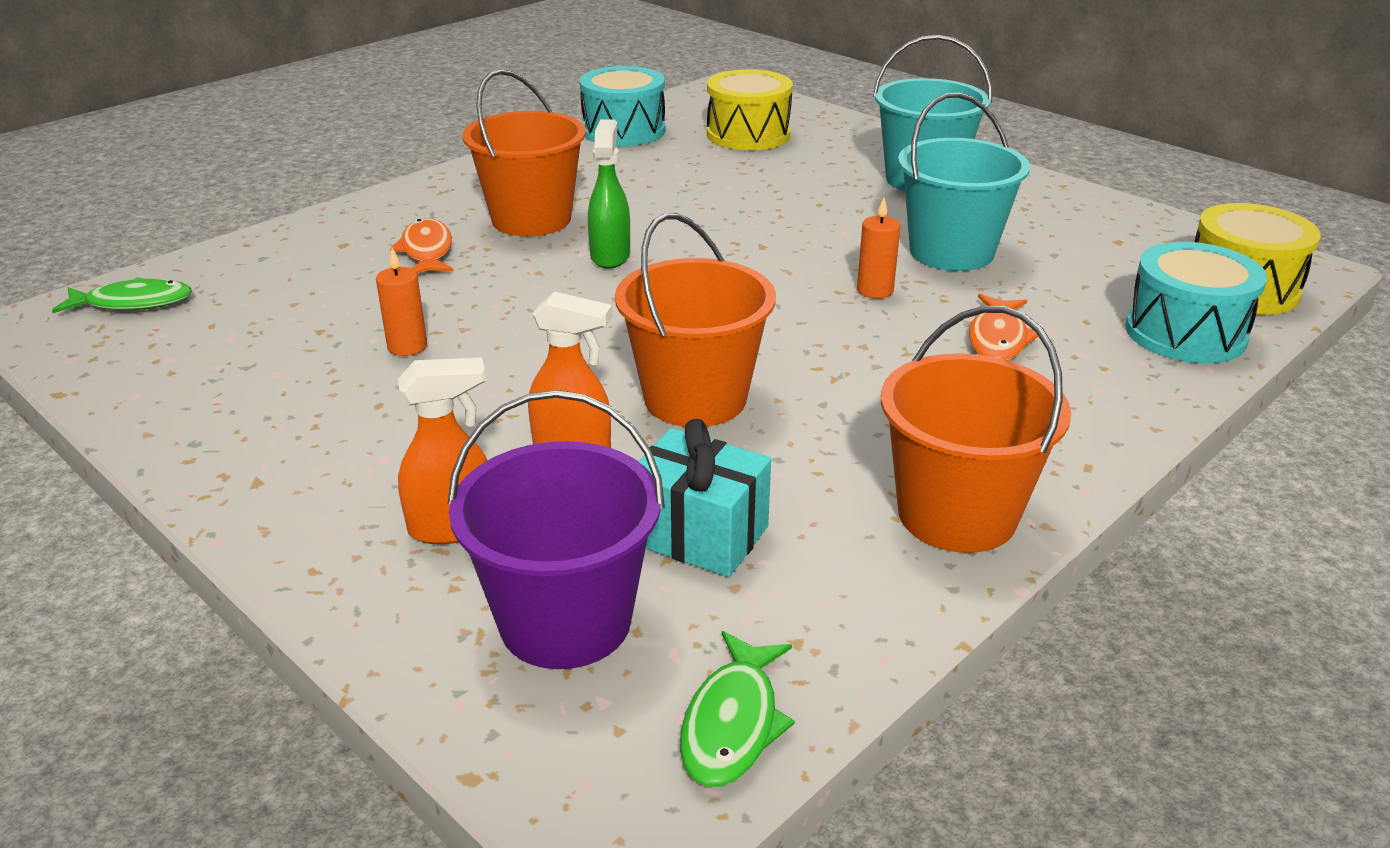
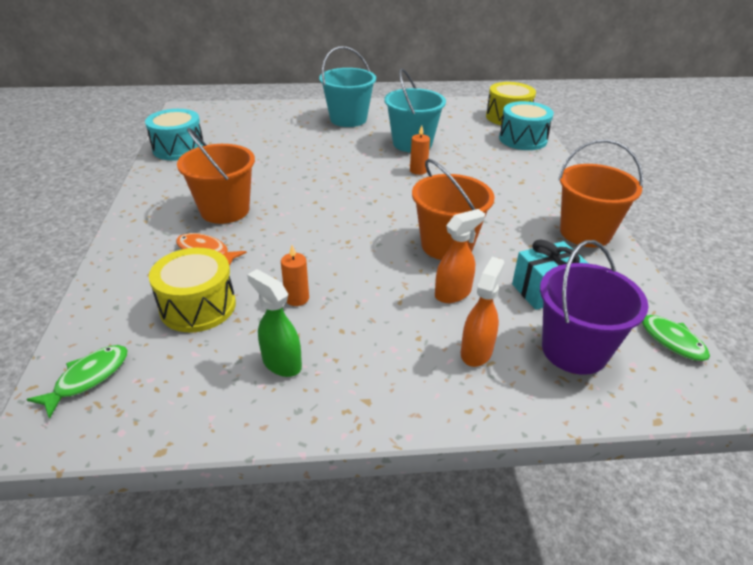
camera: 50 degrees left, 5 degrees up
(610, 256) = (297, 208): green spray bottle -> green spray bottle (281, 363)
(748, 134) = (242, 127): yellow drum -> yellow drum (198, 306)
(998, 338) = (484, 168): orange fish -> none

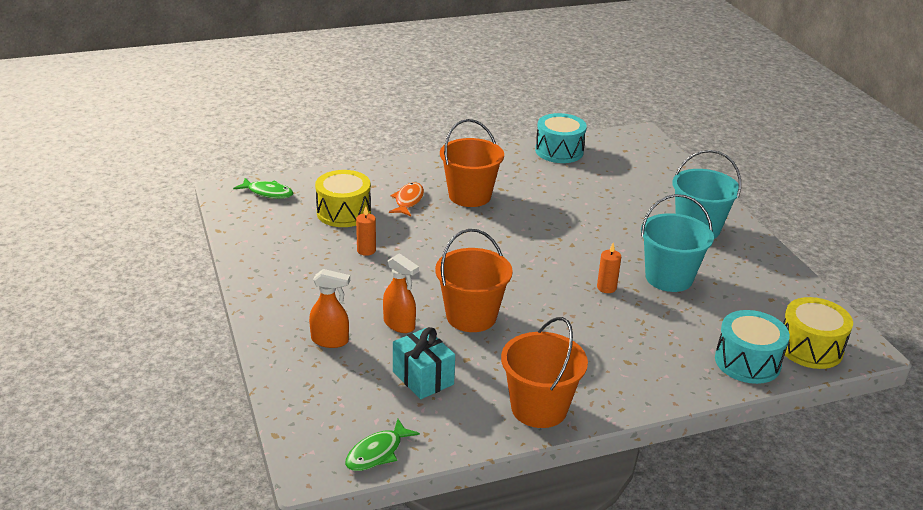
camera: 75 degrees right, 5 degrees down
(281, 363) = (297, 256): green spray bottle -> none
(574, 350) = (345, 393): purple bucket -> none

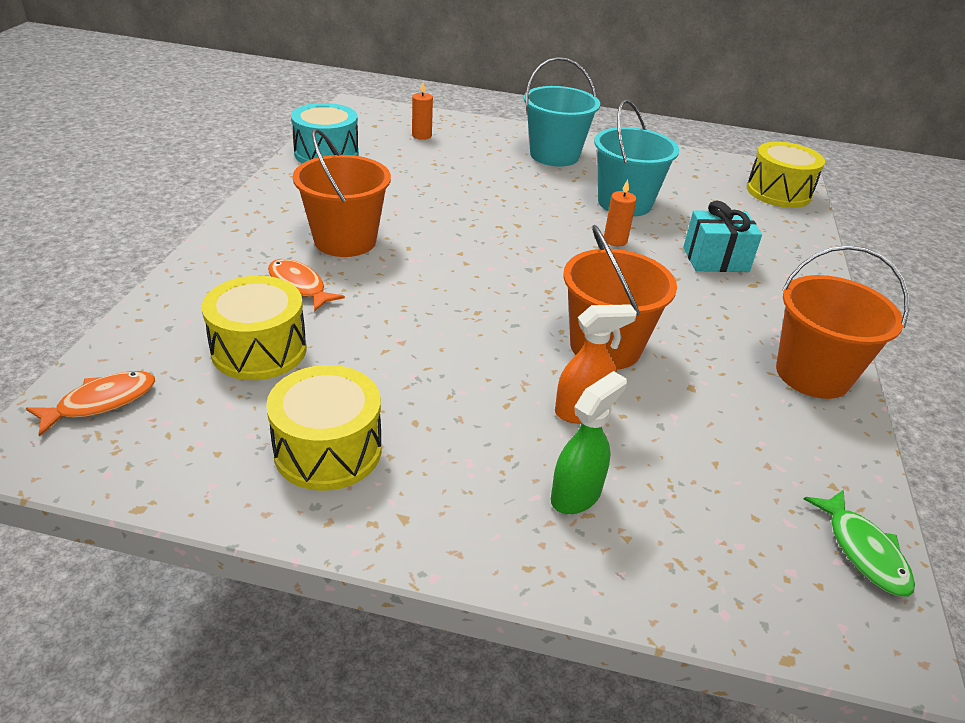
camera: 60 degrees left, 5 degrees up
(268, 193) = (101, 402): green fish -> orange fish
(293, 259) = (328, 450): none -> yellow drum
(330, 341) = (576, 495): orange spray bottle -> green spray bottle
(366, 250) = (379, 369): orange candle -> orange candle (421, 135)
(423, 378) = (713, 439): turquoise gift -> turquoise gift (715, 259)
(747, 362) = (785, 227): turquoise drum -> none

